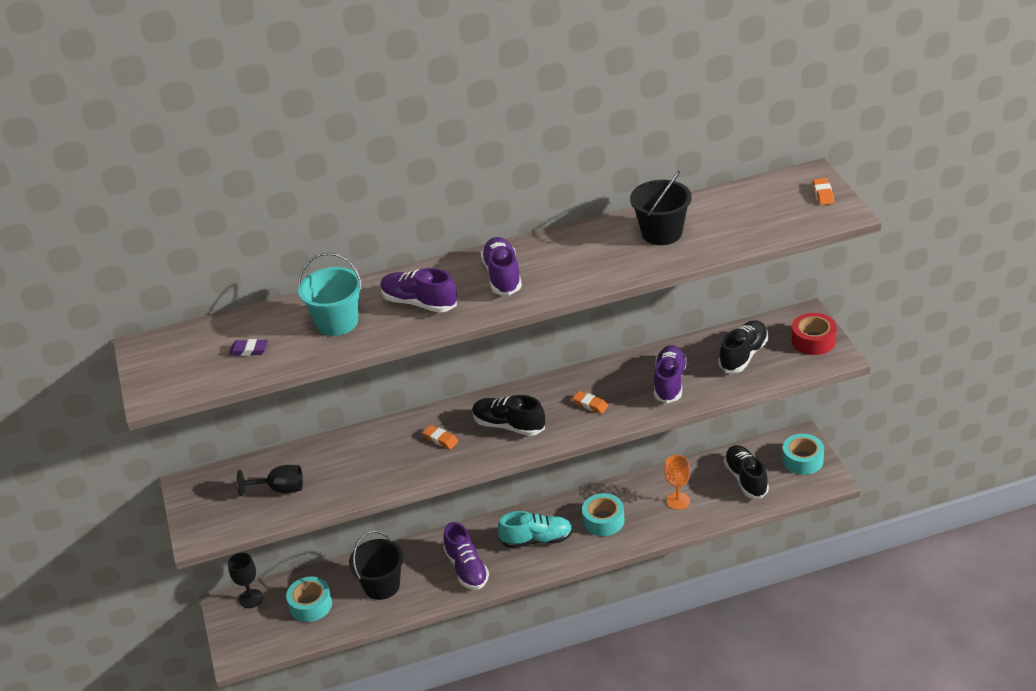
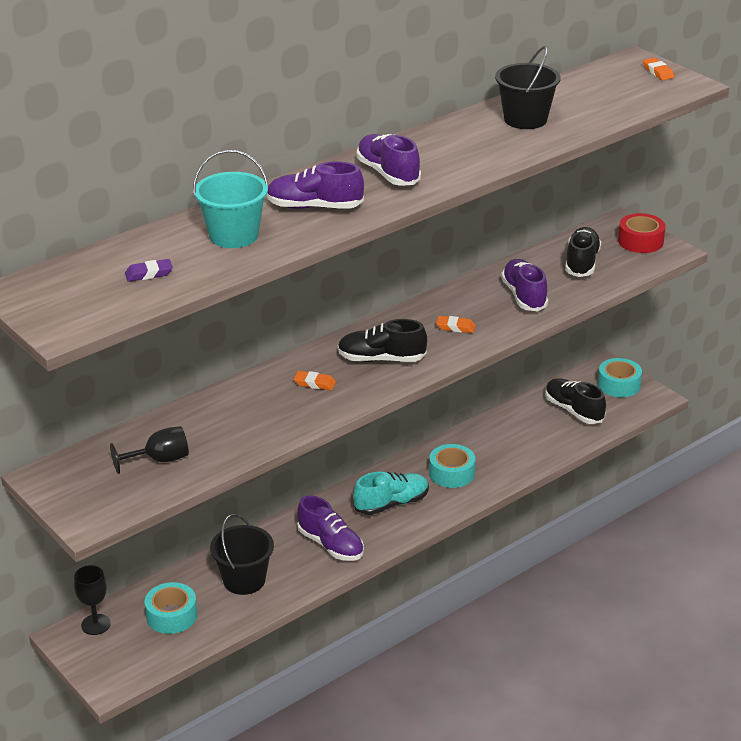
camera: 25 degrees left, 5 degrees down
(678, 501) = (518, 442): orange goblet -> none

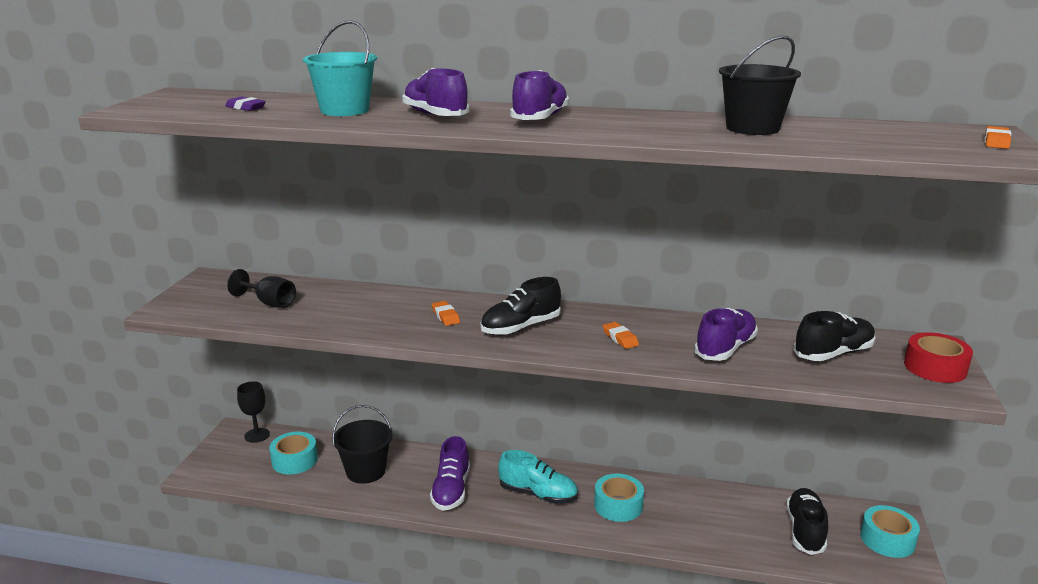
camera: 50 degrees right, 10 degrees down
(381, 359) = (520, 327): black shoe -> black shoe turned 90 degrees counterclockwise

